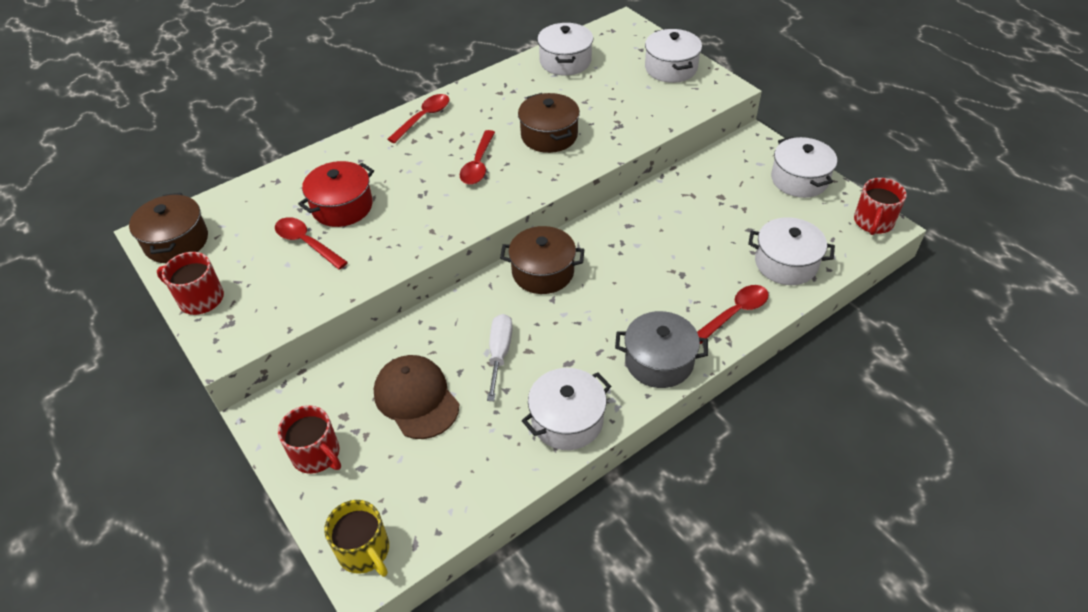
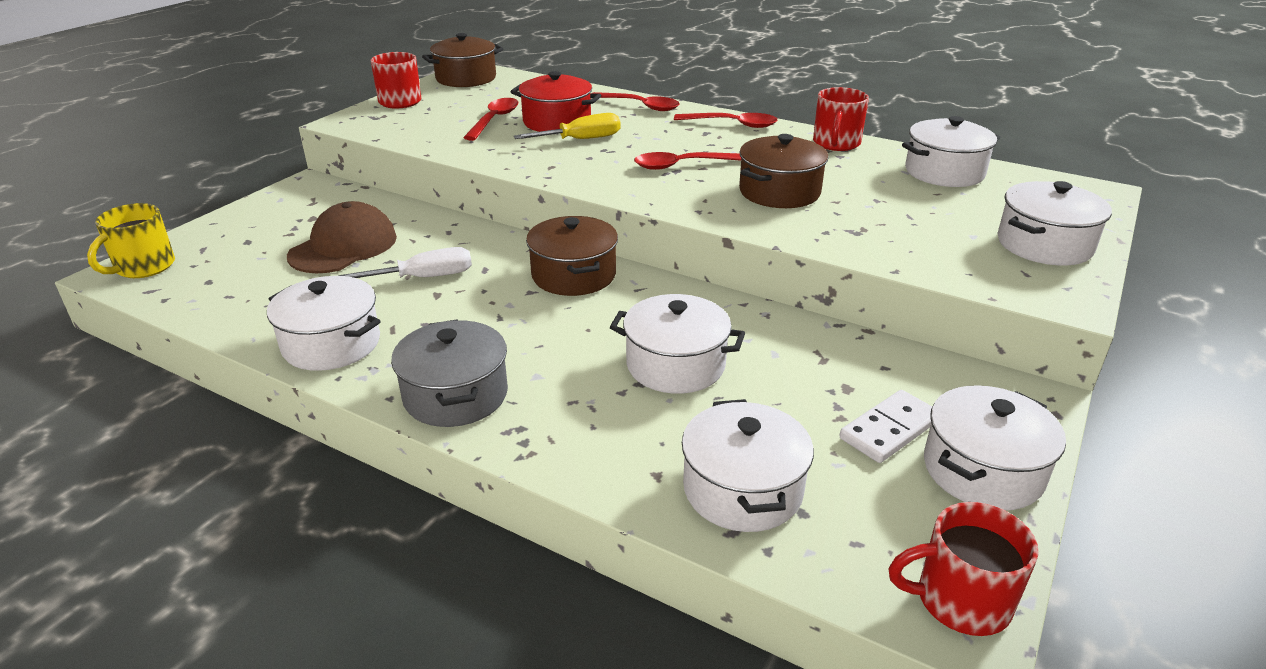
camera: 65 degrees right, 15 degrees down
(317, 454) = (262, 217): red mug -> red mug (836, 143)
(392, 202) = (581, 139): none -> yellow screwdriver
(671, 254) = (675, 365): none -> white pot
(735, 313) = (588, 450): red spoon -> red spoon (640, 106)
(760, 196) = (889, 430): none -> white domino

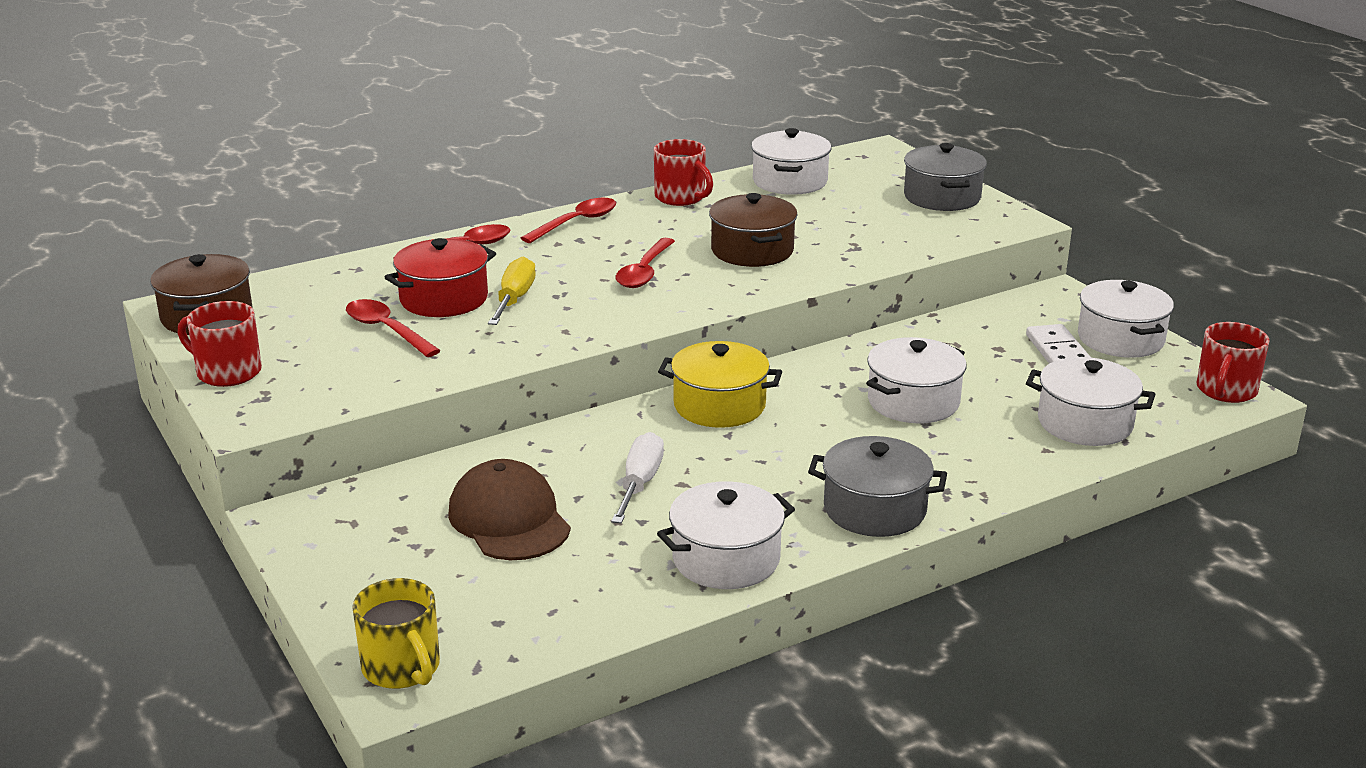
camera: 60 degrees left, 5 degrees down
(574, 275) = (719, 405): brown pot -> yellow pot
(1044, 245) = (942, 197): white pot -> grey pot

